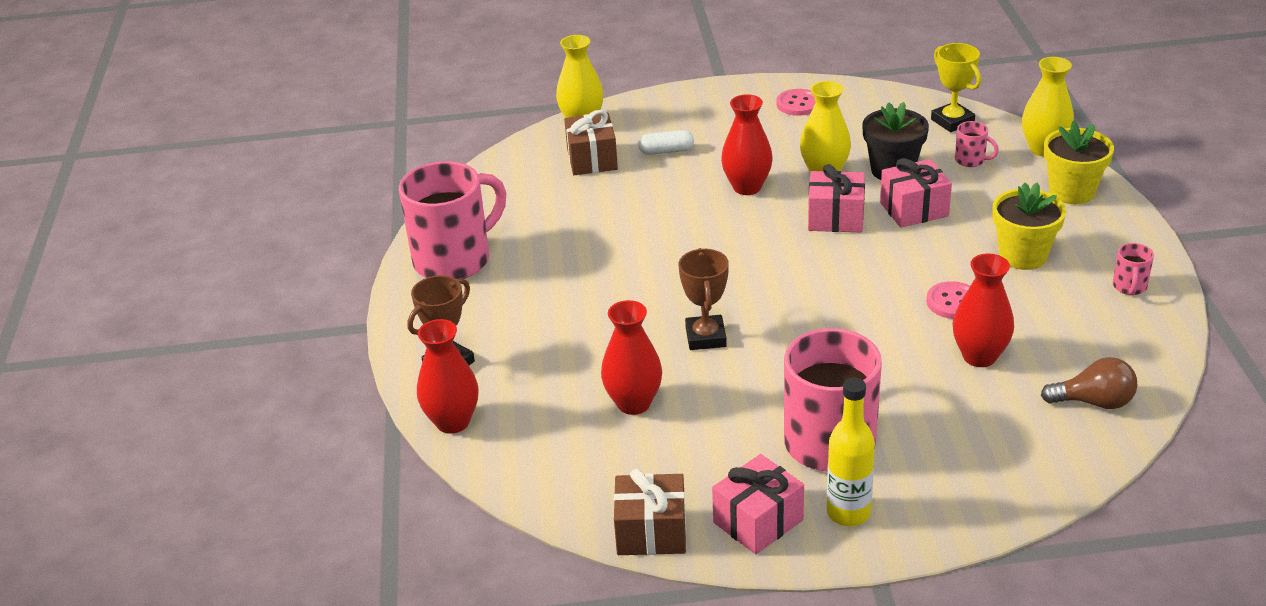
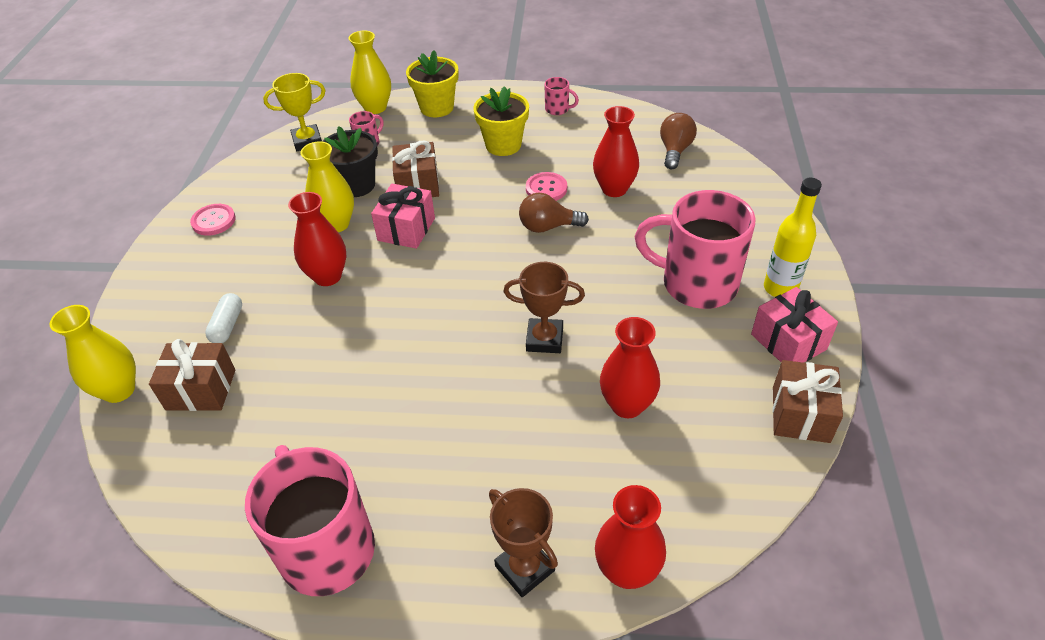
camera: 80 degrees left, 10 degrees up
(882, 314) = (548, 227): none -> brown light bulb
(914, 209) = (418, 184): pink gift -> brown gift

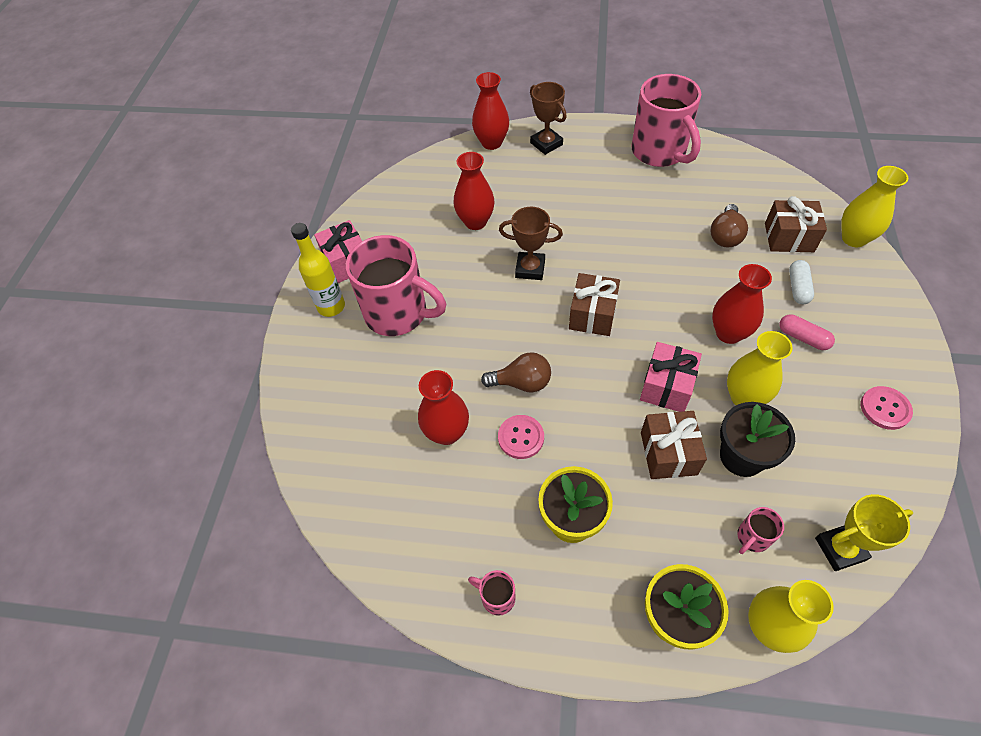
camera: 175 degrees left, 10 degrees up
(252, 275) = (803, 337): none -> pink capsule
(675, 150) = (363, 494): brown light bulb -> brown light bulb (725, 236)
(801, 414) = (363, 214): brown gift -> brown gift (592, 315)

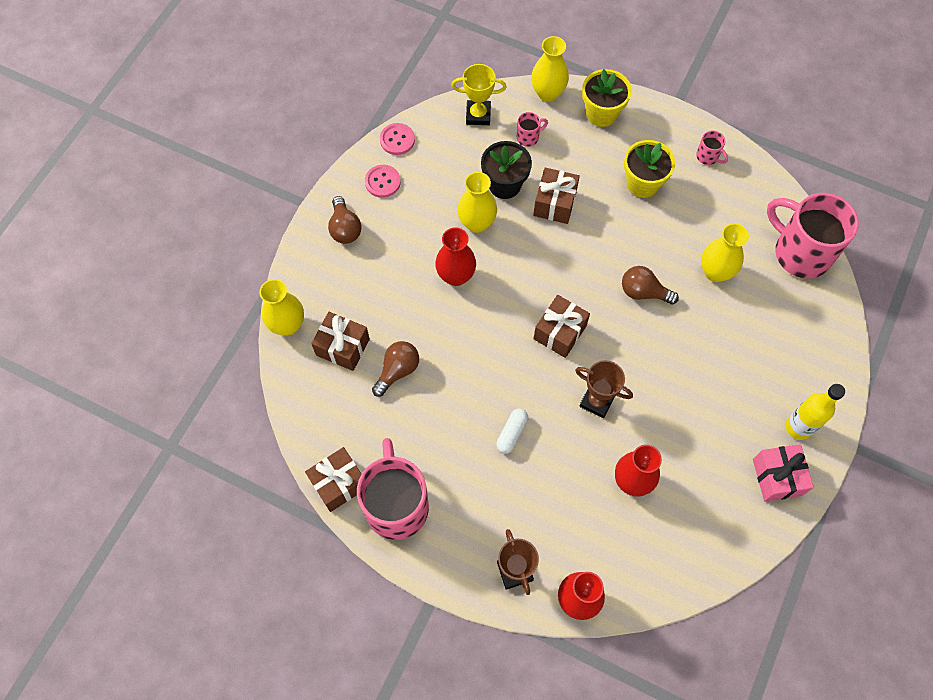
camera: 165 degrees left, 10 degrees up
(398, 313) = (734, 396): pink mug -> pink mug (800, 252)
(447, 432) = (715, 272): red vase -> yellow vase
(521, 437) = (659, 249): pink button -> pink button (397, 140)
(666, 386) = (530, 250): pink gift -> none
(714, 151) = (339, 483): none -> brown gift
(798, 288) = (372, 295): white capsule -> white capsule (511, 433)
(803, 337) = (400, 252): pink capsule -> none
(880, 342) = (345, 228): none -> brown light bulb

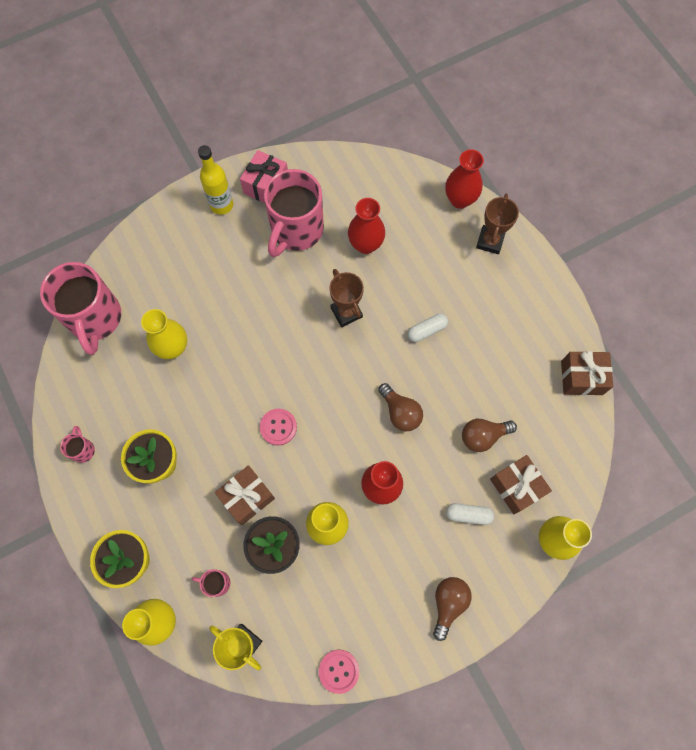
camera: 145 degrees left, 5 degrees up
(370, 300) = (468, 515): none -> white capsule
(382, 182) = (383, 631): pink button -> pink button (278, 427)
(396, 505) = (546, 335): pink mug -> pink mug (296, 231)
(560, 332) = (332, 381): brown gift -> none
(643, 292) = (242, 369): brown light bulb -> brown light bulb (400, 412)

